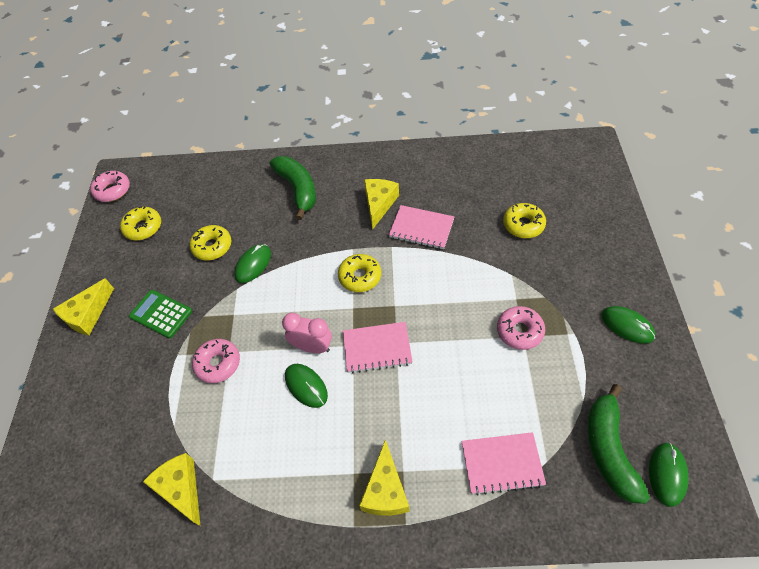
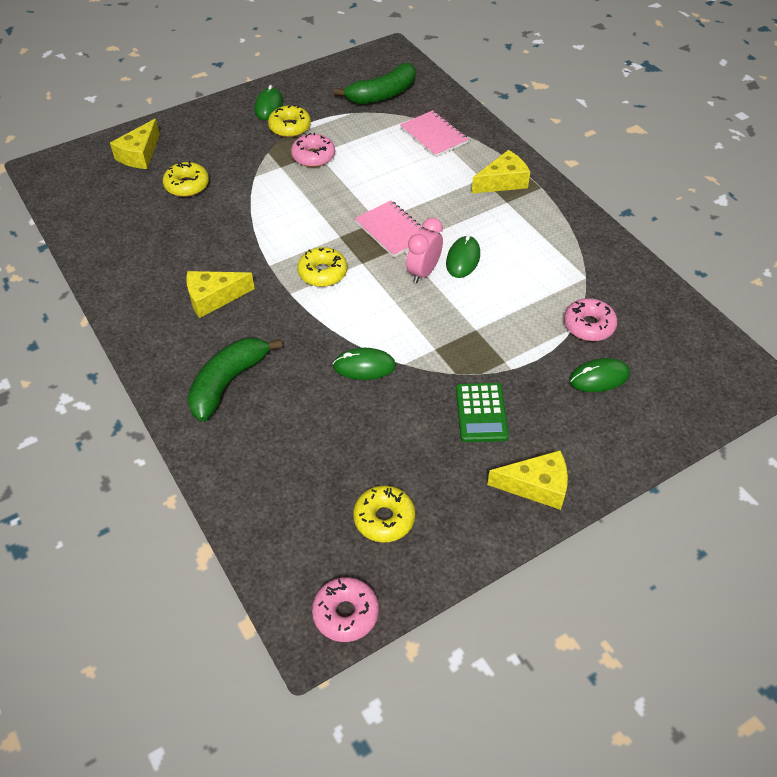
camera: 125 degrees left, 5 degrees down
(181, 489) = (610, 292): yellow cheese -> yellow cheese (140, 154)
(212, 246) = (365, 420): yellow donut -> yellow donut (290, 127)
(218, 364) = (493, 330): pink donut -> pink donut (589, 325)
(312, 347) = (423, 272): pink clock -> pink clock turned 45 degrees clockwise
(421, 228) = (231, 252): pink notebook -> none
(667, 474) = (380, 70): green mouse -> green mouse (599, 377)

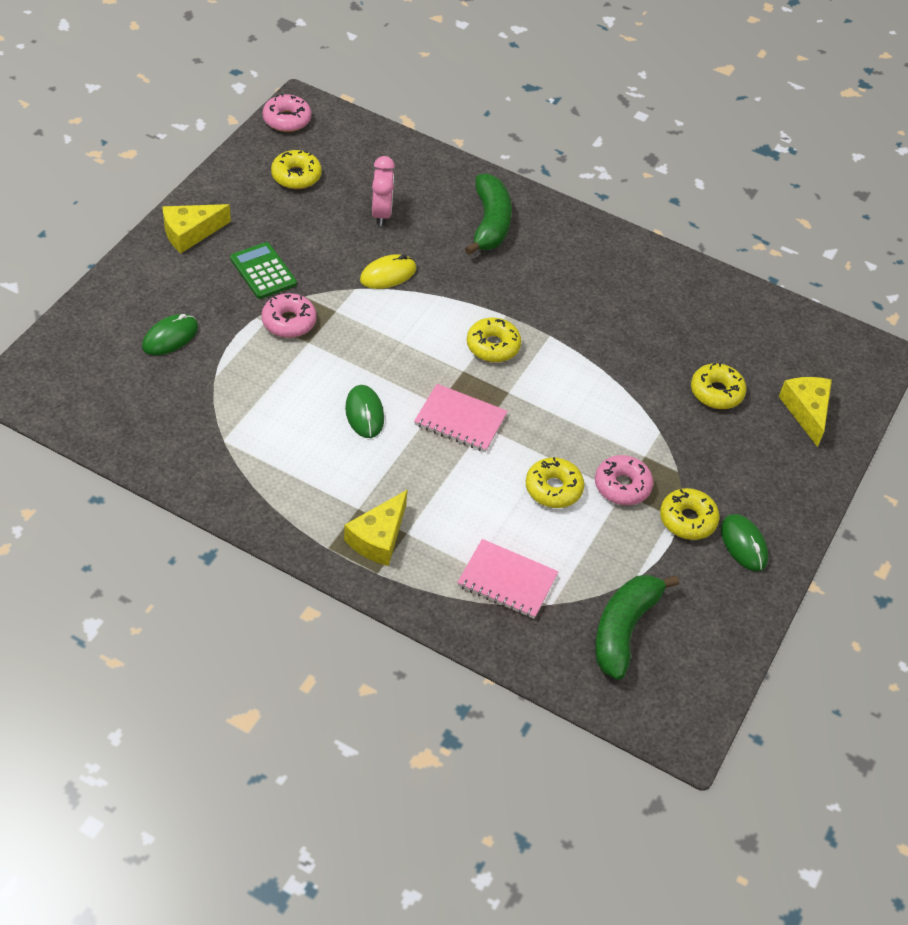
camera: 145 degrees right, 0 degrees up
(213, 298) = (570, 286): yellow cheese -> none
(361, 170) = (553, 488): none -> yellow donut
(364, 366) = (388, 274): green mouse -> yellow mouse
(423, 272) = (395, 383): pink clock -> pink clock (381, 214)
(589, 325) = (199, 385): pink donut -> pink donut (289, 322)

